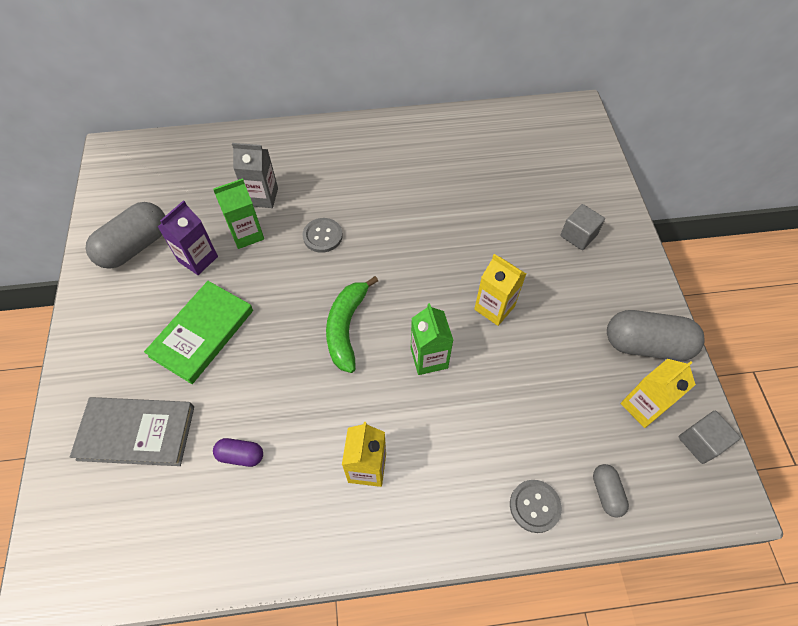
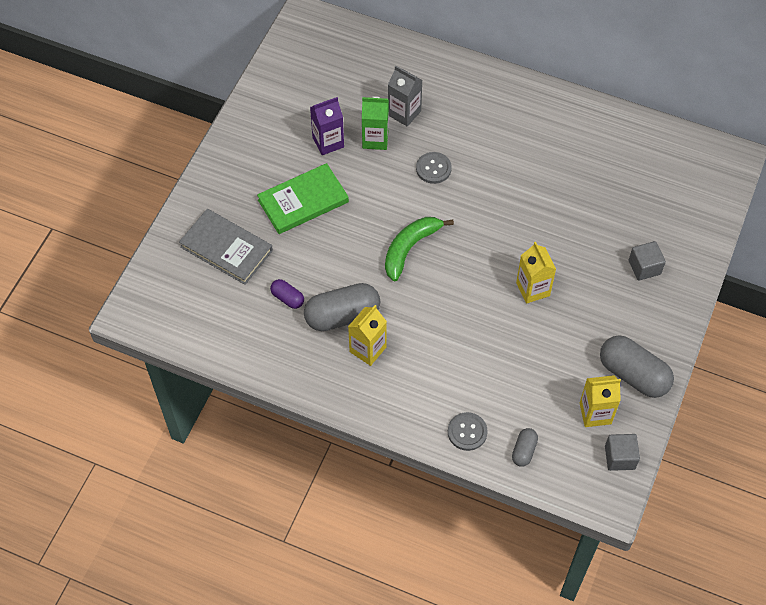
camera: 30 degrees right, 0 degrees up
(135, 246) = (286, 110): grey capsule -> grey capsule (342, 316)
(429, 358) = (457, 300): green carton -> none

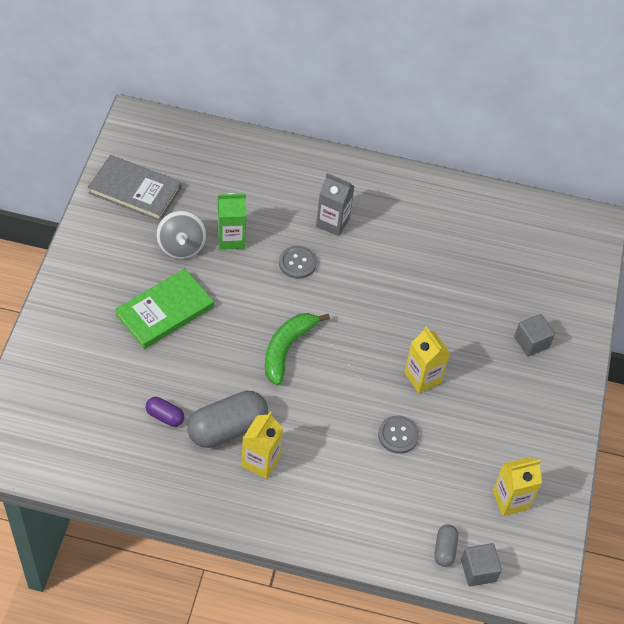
camera: 15 degrees left, 5 degrees down
(226, 248) = (89, 370): grey book -> grey book (135, 190)
(328, 142) = (181, 246): purple carton -> grey spinning top
(404, 113) = (257, 209): grey carton -> grey carton (332, 222)
(467, 432) = (381, 537): grey button -> grey button (398, 435)
(619, 457) = (544, 543): grey cube -> grey cube (478, 570)
(633, 374) = (541, 454): grey capsule -> none

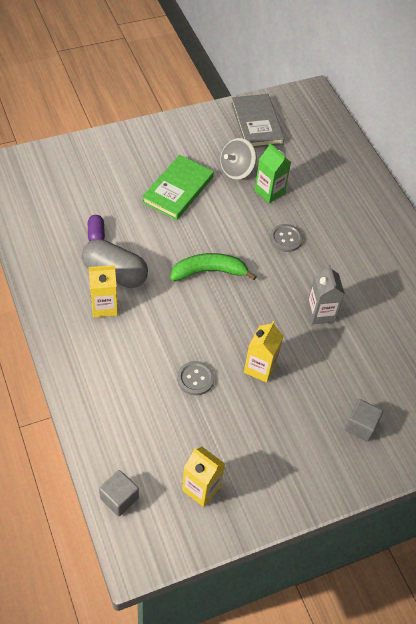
camera: 55 degrees right, 0 degrees up
(165, 311) = (178, 189): green book -> green book turned 75 degrees counterclockwise
(332, 222) = (341, 240): grey carton -> grey carton (320, 313)
(444, 549) = (120, 464): grey capsule -> none

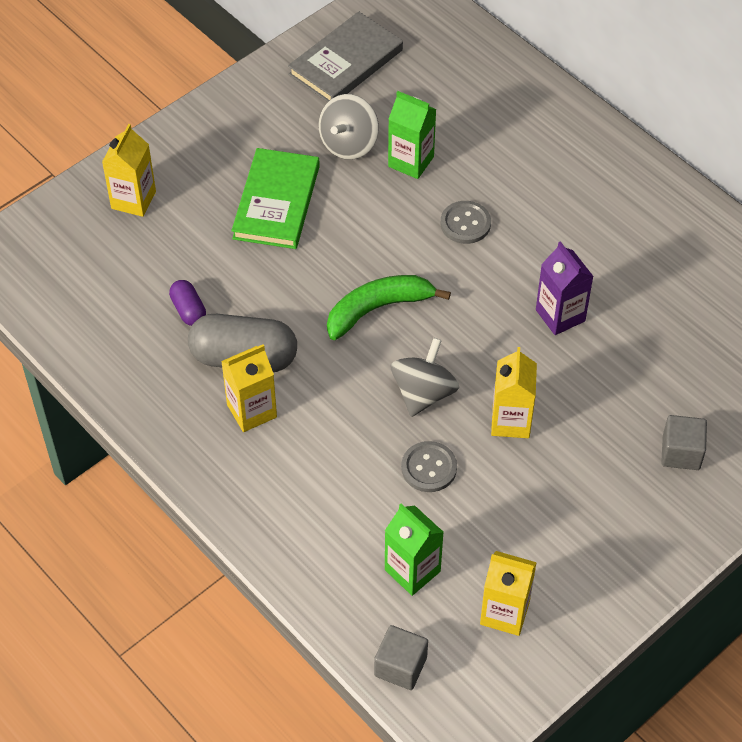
camera: 15 degrees left, 0 degrees up
(95, 162) = (133, 200): none -> yellow carton
(155, 439) = (412, 570): none -> green carton
(213, 331) = (423, 393): none -> grey spinning top
(256, 123) = (345, 62): grey book -> grey book turned 75 degrees clockwise
(320, 313) = (560, 315): grey carton -> purple carton

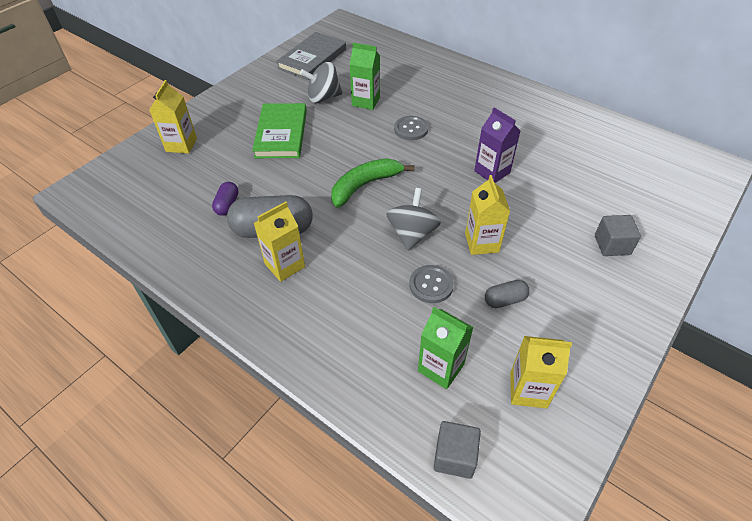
camera: 10 degrees left, 5 degrees down
(188, 310) = (227, 205): purple capsule -> purple capsule turned 45 degrees clockwise
(349, 144) = (323, 97): grey spinning top -> grey spinning top turned 60 degrees clockwise
(514, 503) = (505, 300): none -> grey capsule

